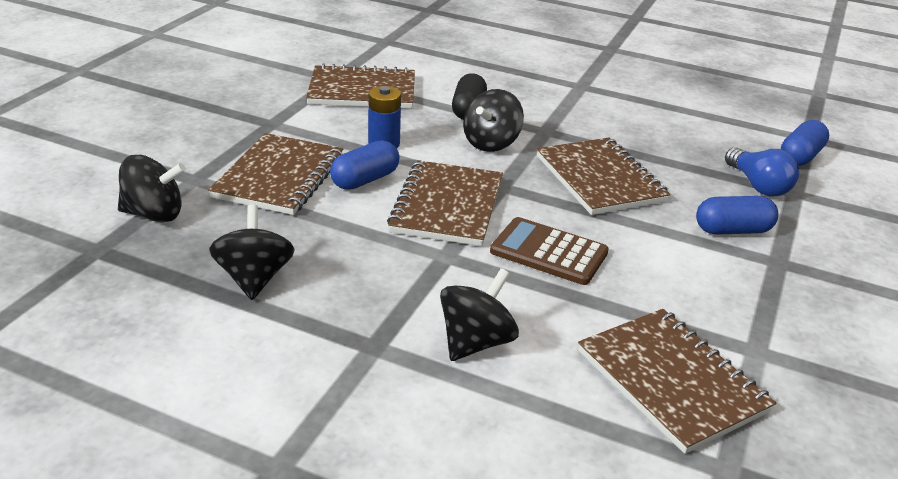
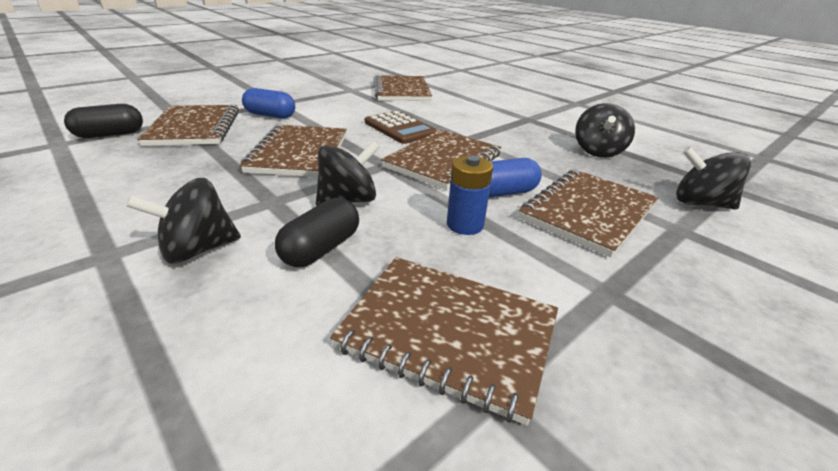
camera: 155 degrees left, 0 degrees up
(476, 342) = (476, 111): black spinning top -> black spinning top (198, 249)
(758, 185) = (194, 128): blue light bulb -> brown notebook
(800, 156) = (110, 134): blue capsule -> black capsule

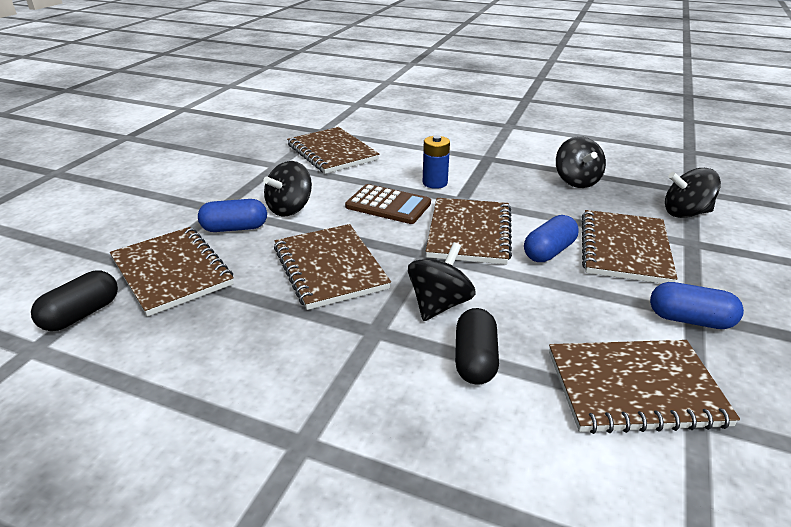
camera: 25 degrees left, 0 degrees up
(198, 249) = (377, 403): black spinning top -> black spinning top (290, 208)
(465, 225) = (554, 294): blue battery -> blue battery (435, 183)
(595, 295) = (690, 320): none -> blue capsule

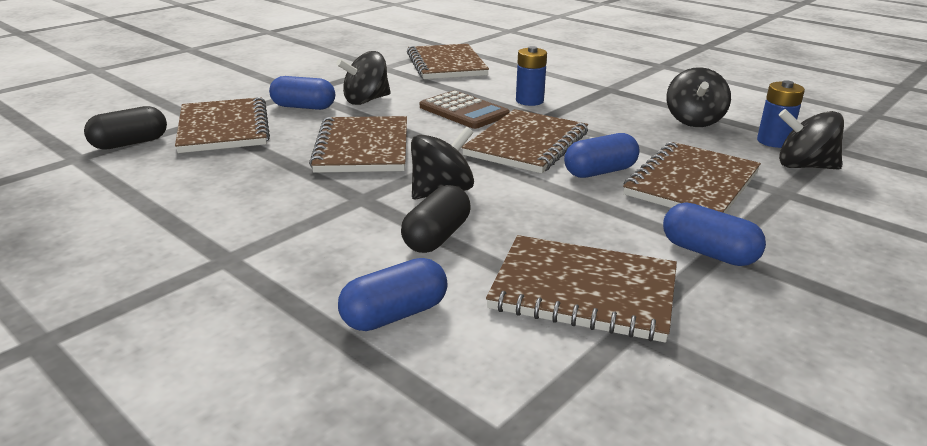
camera: 20 degrees right, 5 degrees down
(508, 464) = (394, 314): none -> blue capsule
(647, 192) = (773, 141): none -> blue battery

